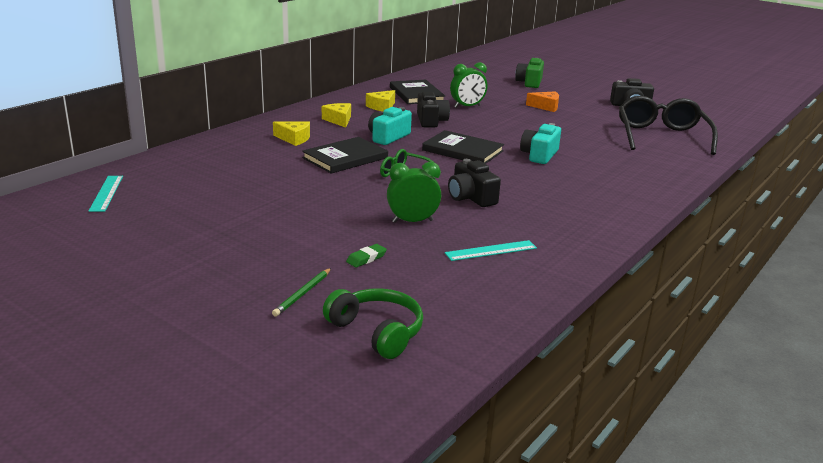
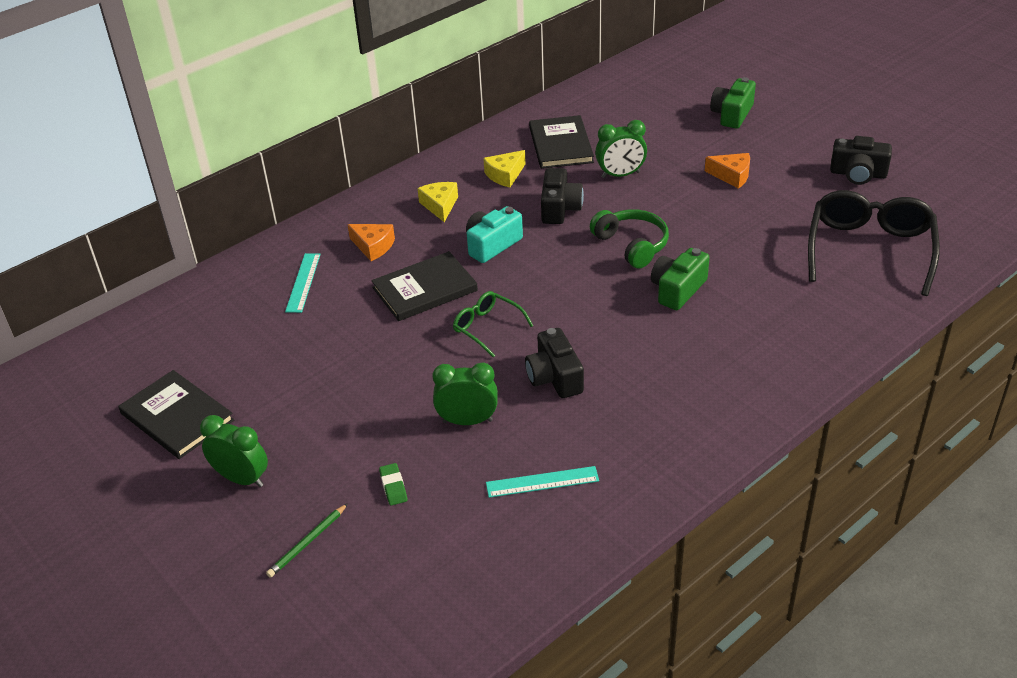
camera: 15 degrees right, 15 degrees up
(106, 193) = (137, 350): turquoise ruler -> turquoise ruler (303, 282)
(227, 260) = (242, 478): none -> green clock
(294, 139) = (373, 246): yellow cheese -> orange cheese
(366, 258) = (393, 487): green eraser -> green eraser turned 75 degrees counterclockwise
(377, 332) = (369, 610): green headphones -> green headphones (632, 245)
(463, 150) = (579, 277): black book -> black book (177, 417)
(539, 155) = (677, 290): turquoise camera -> green camera

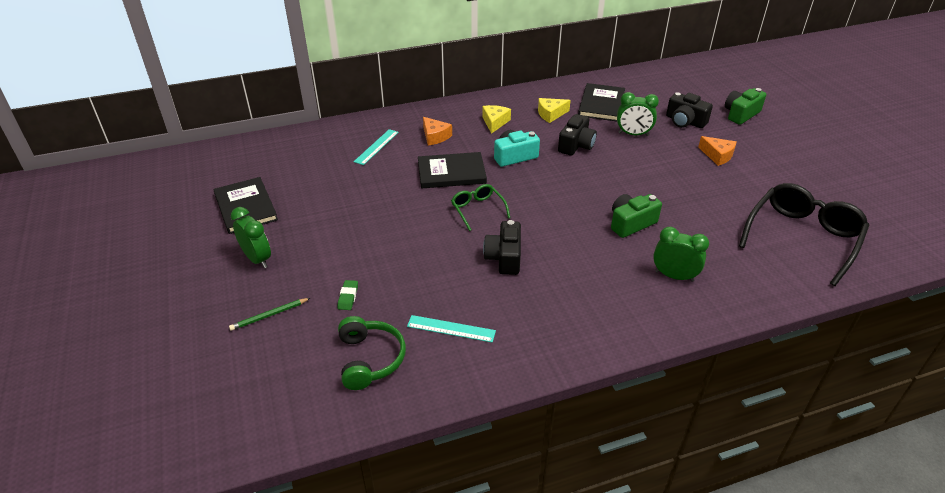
camera: 20 degrees right, 0 degrees up
(467, 421) = (425, 268): green clock -> green clock (674, 276)
(632, 245) = (614, 183): green headphones -> green headphones (370, 359)
(858, 174) = (821, 179): black camera -> black camera (685, 121)

